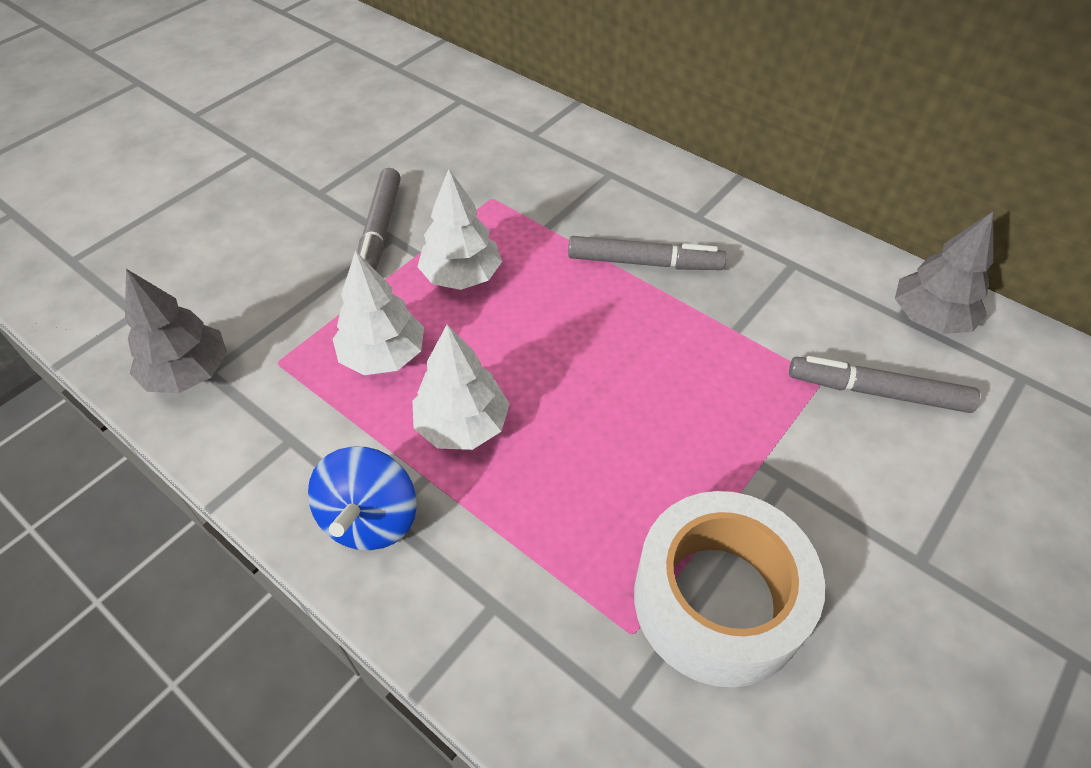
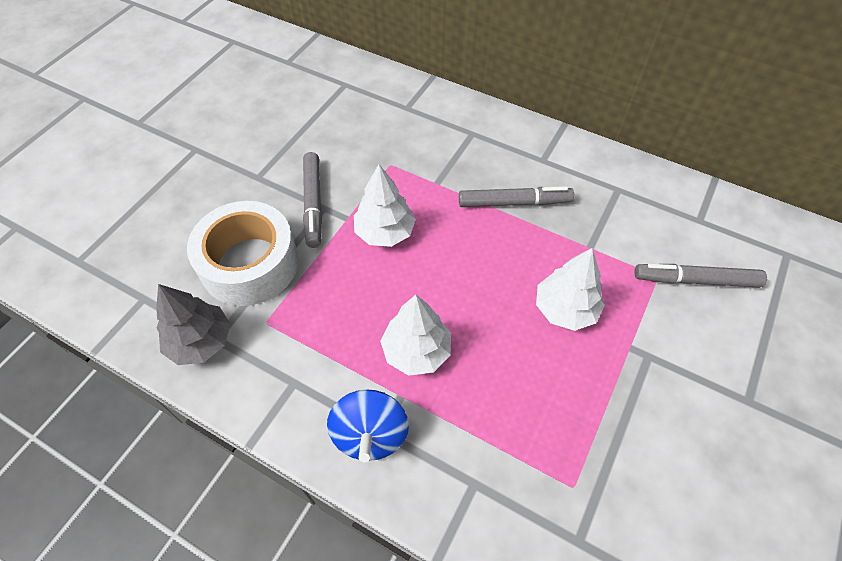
camera: 10 degrees left, 5 degrees up
(383, 356) = (344, 305): white tree -> white tree (565, 309)
(718, 600) = (624, 452): white tape -> white tape (249, 264)
(929, 318) = (718, 219): grey tree -> none

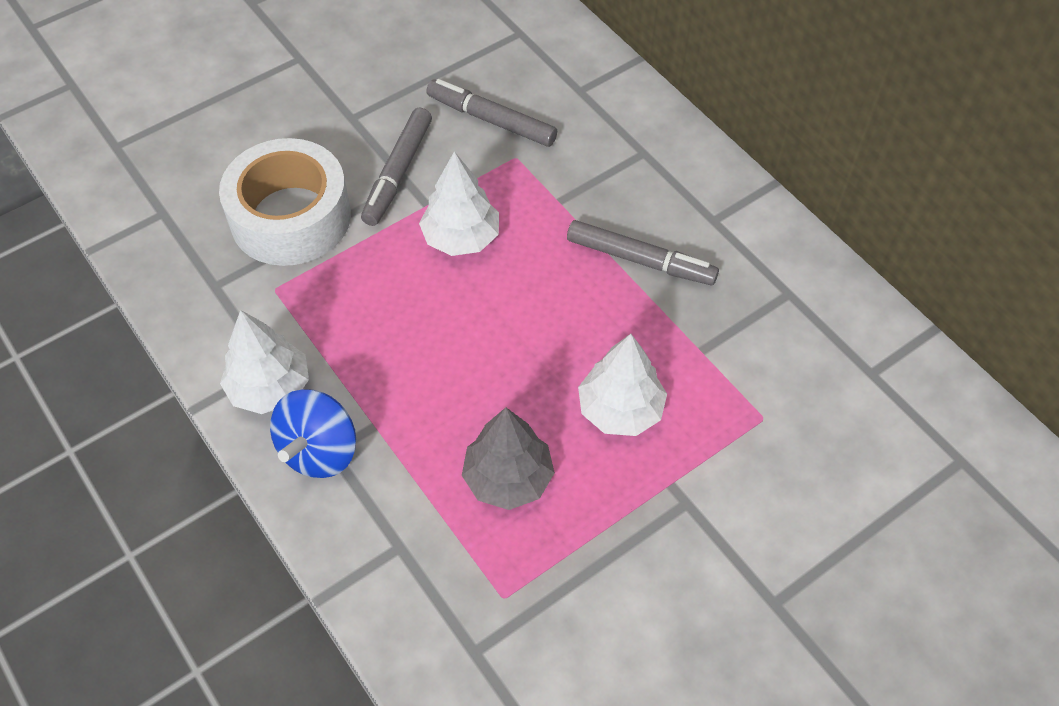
camera: 25 degrees right, 0 degrees up
(200, 342) = (197, 283): grey tree -> grey tree (508, 478)
(416, 351) = (418, 385): white tree -> white tree (269, 388)
(695, 280) = (810, 442): grey marker -> grey marker (491, 120)

